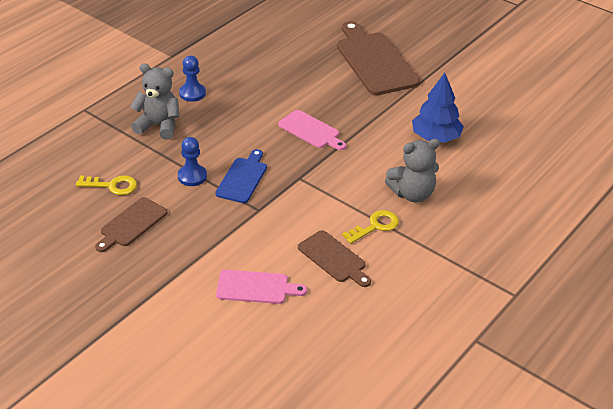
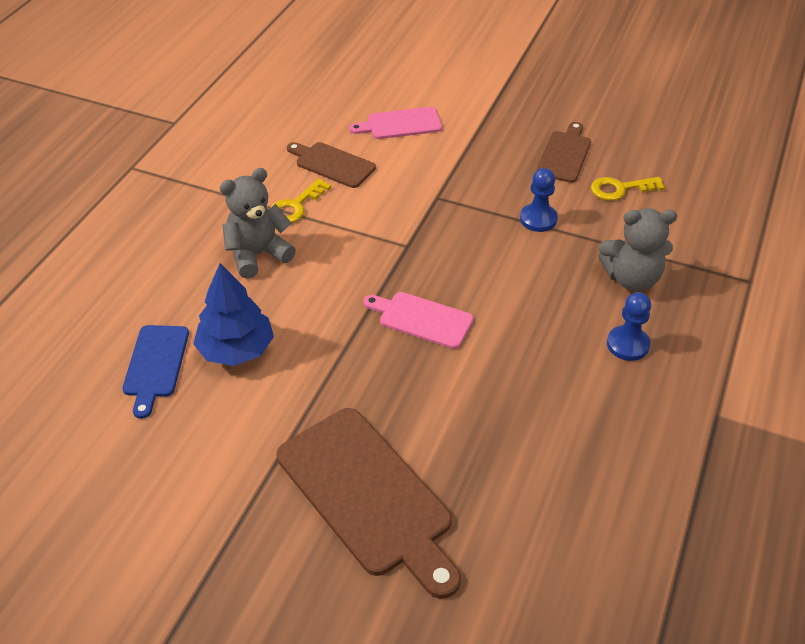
camera: 165 degrees right, 5 degrees up
(242, 178) = (476, 230): blue cutting board -> blue cutting board (155, 365)

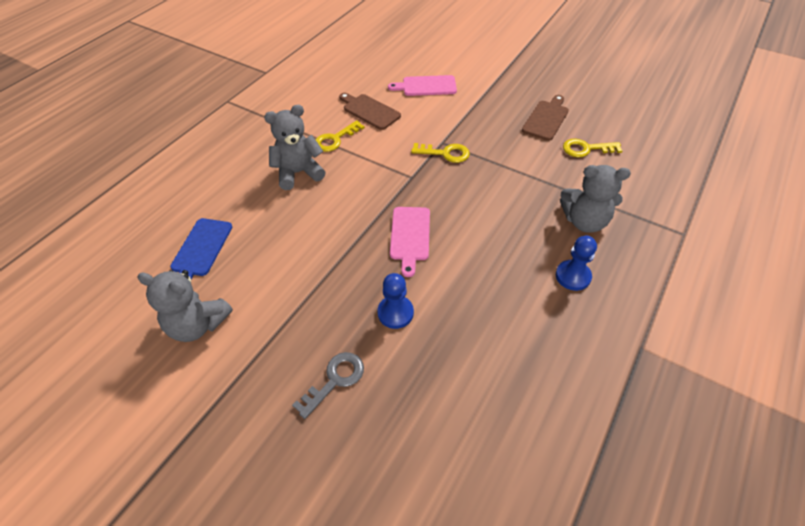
camera: 10 degrees right, 5 degrees up
(179, 454) = (198, 324): none -> grey teddy bear
(236, 349) = (263, 244): blue tree -> none
(368, 496) = (334, 380): brown cutting board -> grey key
(421, 319) = (410, 236): pink cutting board -> pink cutting board turned 120 degrees counterclockwise
(444, 211) = (445, 153): none -> yellow key
(538, 219) = (517, 166): blue pawn -> blue pawn (395, 313)

